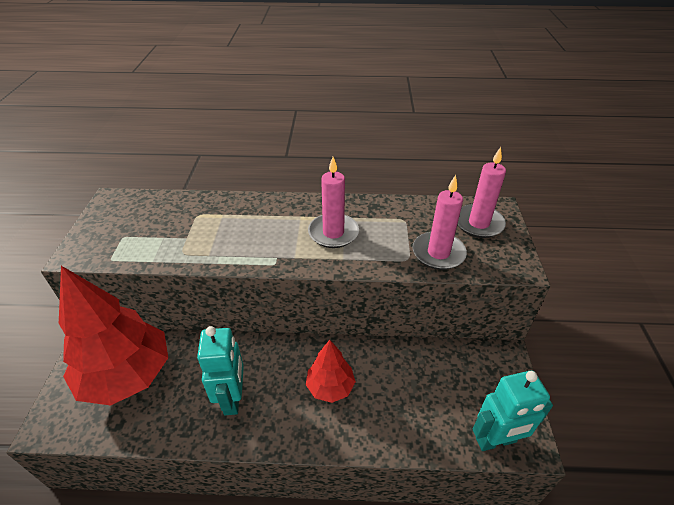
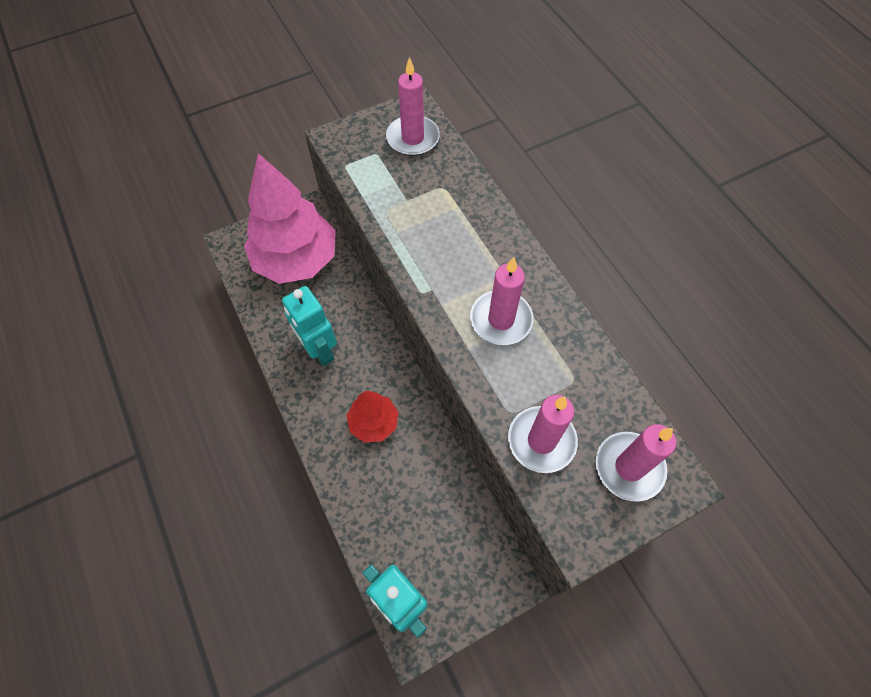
camera: 60 degrees right, 20 degrees up
(127, 375) = (296, 260): red tree -> pink tree
(136, 211) = (413, 138): none -> pink candle
(233, 398) = (319, 350): turquoise robot -> turquoise robot turned 90 degrees clockwise

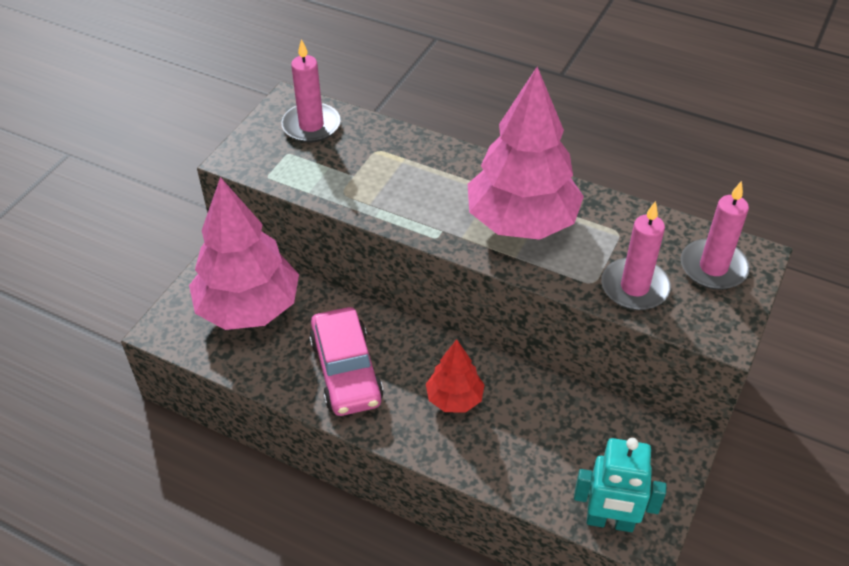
camera: 35 degrees left, 15 degrees down
(319, 350) = (346, 371): turquoise robot -> pink car
(501, 320) = (522, 222): pink candle -> pink tree

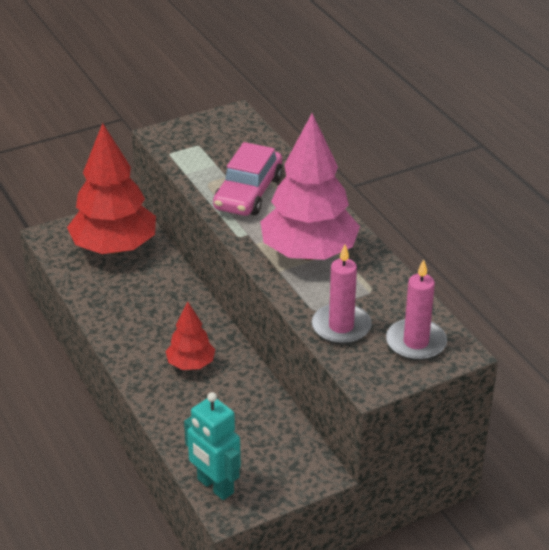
camera: 35 degrees right, 10 degrees down
(248, 308) = (114, 247): pink tree -> red tree
(311, 125) = (232, 135): pink candle -> none
(346, 371) = (137, 313): pink car -> pink car (248, 193)

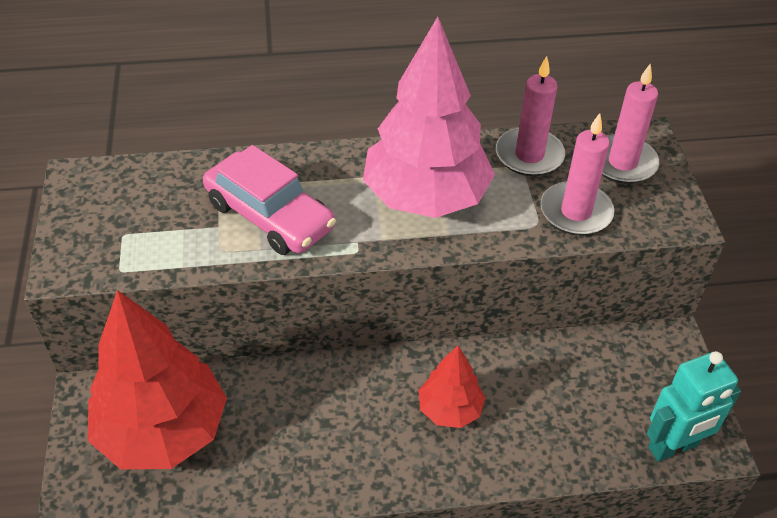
camera: 70 degrees left, 10 degrees up
(389, 292) = (529, 155): none -> pink candle

